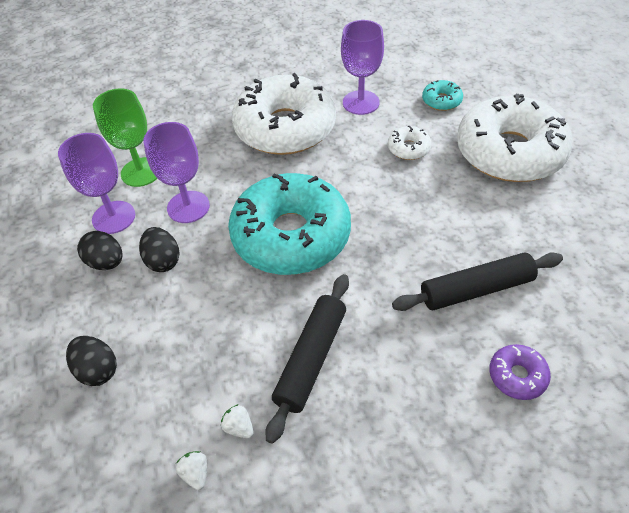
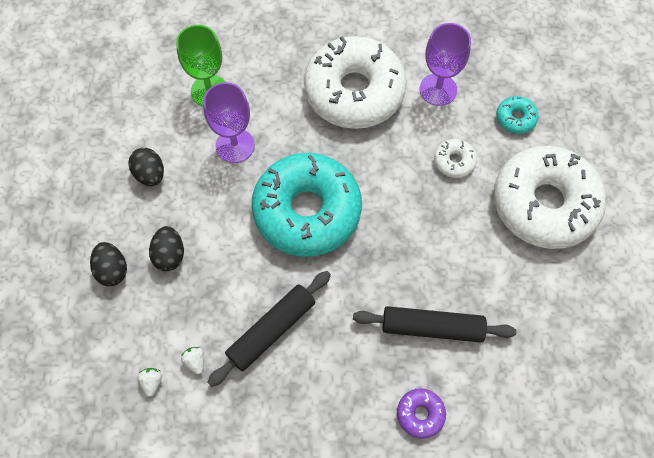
camera: 20 degrees right, 15 degrees up
(114, 217) = (171, 131): purple goblet -> none
(163, 261) = (195, 192): black egg -> black egg (170, 255)

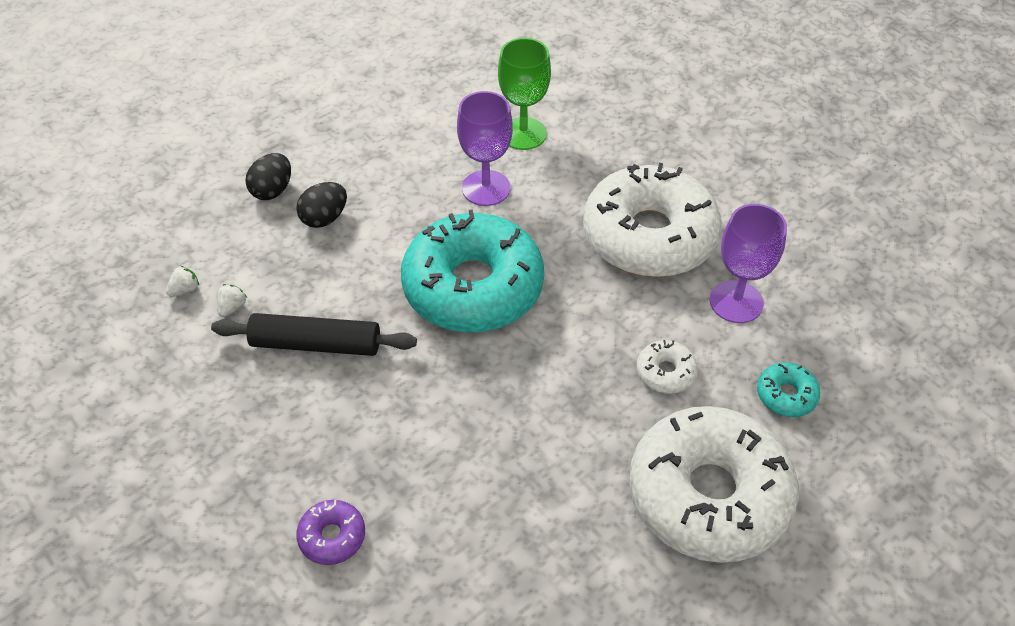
camera: 50 degrees right, 15 degrees down
(150, 174) = (393, 152): black egg -> none
(432, 328) = (444, 482): black rolling pin -> none

